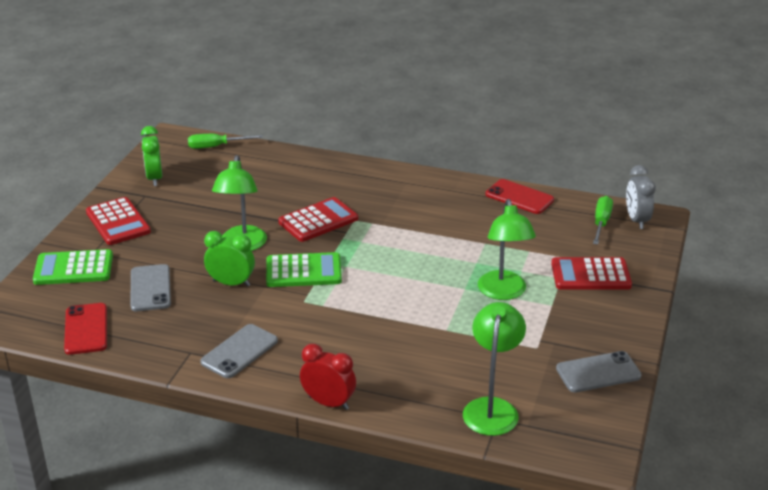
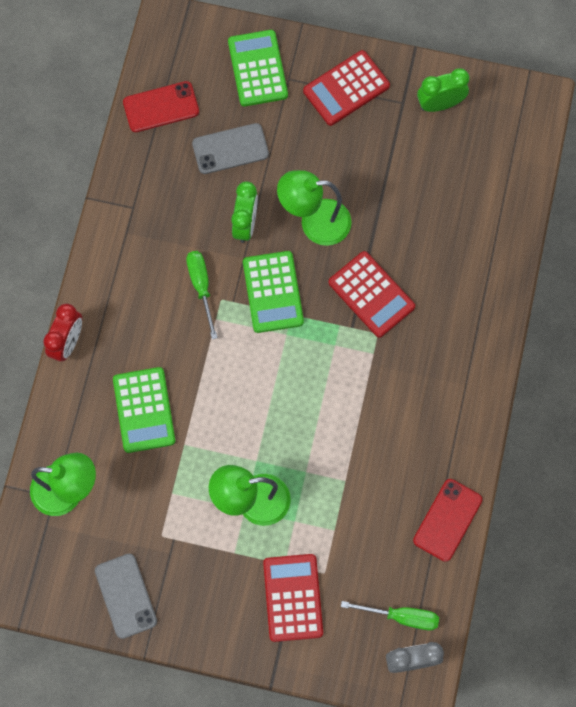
camera: 85 degrees right, 40 degrees up
(216, 146) = (521, 156): green screwdriver -> green screwdriver (201, 287)
(239, 351) = (136, 251): grey phone -> none
(409, 353) = (144, 410): none -> green calculator

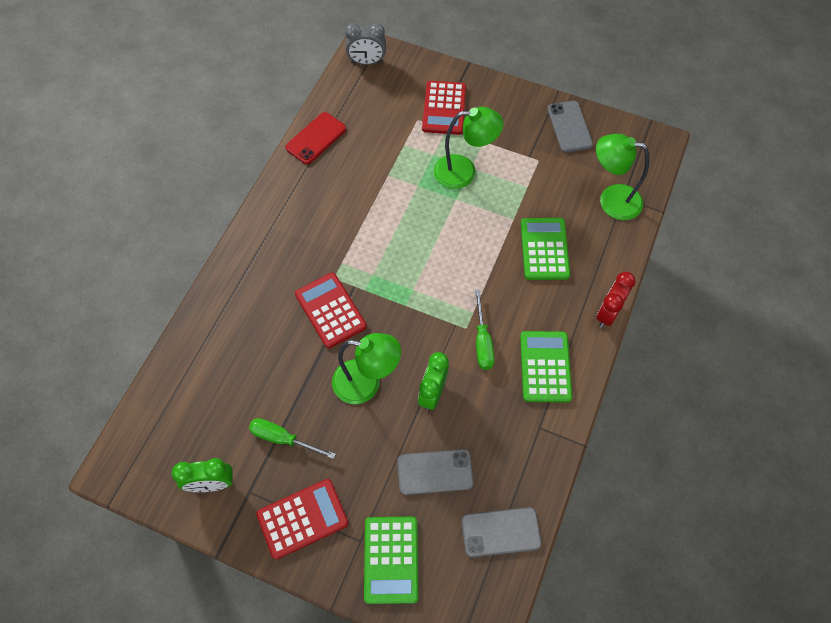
camera: 170 degrees left, 10 degrees down
(161, 107) = (500, 532): red phone -> grey phone
(273, 292) = (418, 326): green calculator -> green calculator (545, 367)
(401, 616) = (367, 87): green screwdriver -> green screwdriver (283, 439)

